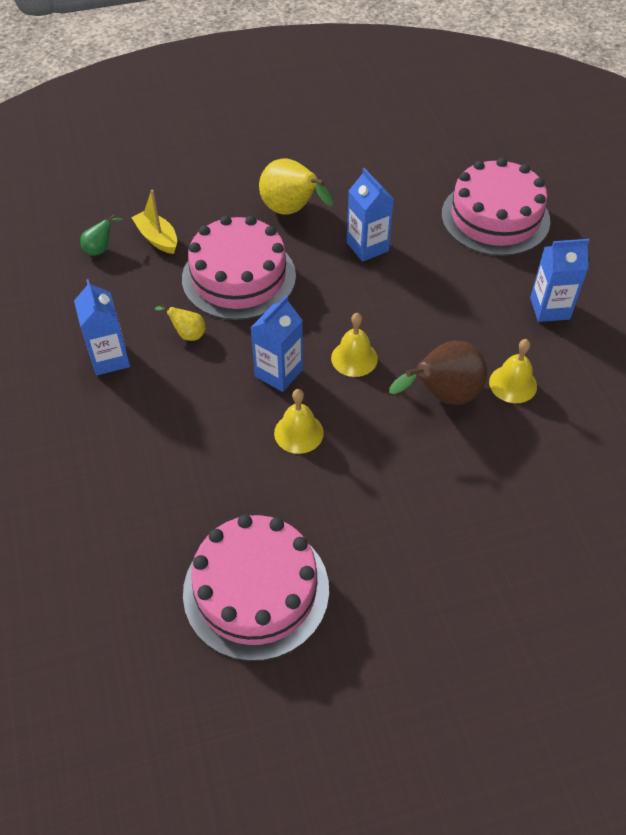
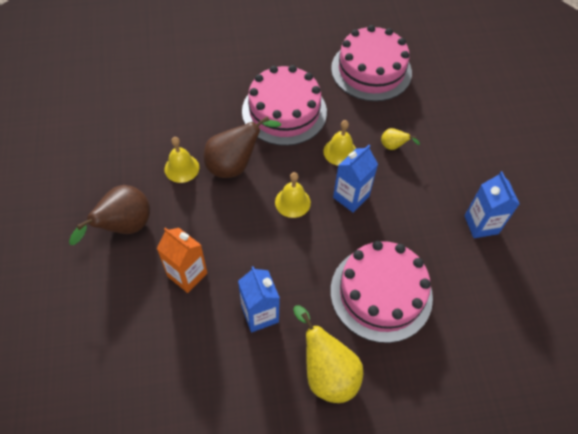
camera: 175 degrees left, 5 degrees up
(100, 249) = (513, 344): green pear -> none
(157, 238) = (460, 351): yellow boat -> none
(187, 334) = (422, 239): yellow pear -> yellow pear (393, 146)
(456, 271) = (187, 274): none -> orange carton
(495, 217) = (126, 336): pink cake -> pink cake (284, 111)
(549, 308) = (124, 227): blue carton -> brown pear

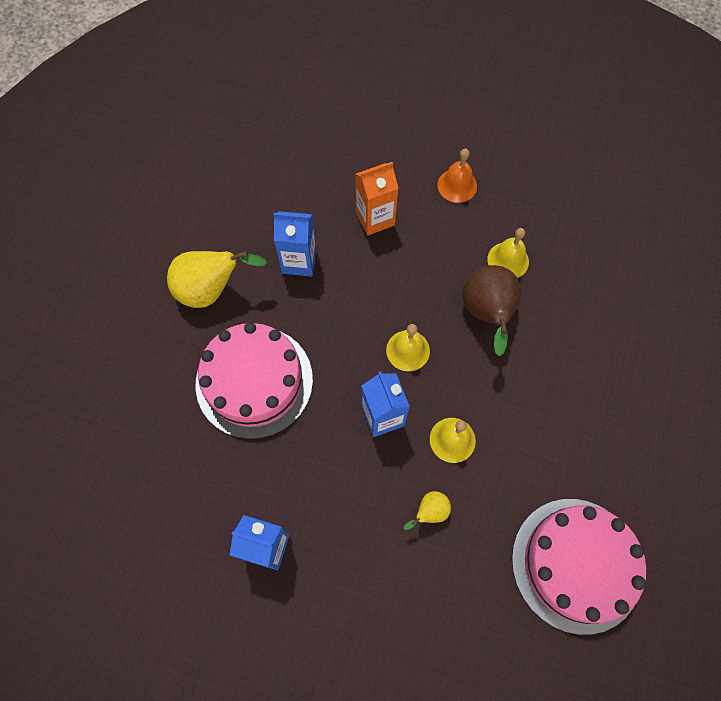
camera: 120 degrees right, 10 degrees up
(124, 227) = (457, 185): brown pear -> orange bell
(284, 111) = (546, 406): pink cake -> none

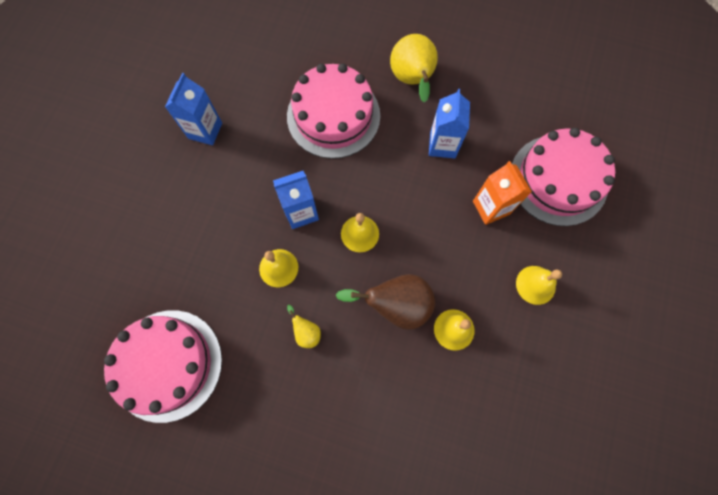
camera: 90 degrees right, 5 degrees up
(343, 155) = (558, 180): none -> pink cake
(429, 511) = (220, 247): yellow pear -> yellow pear (306, 332)
(457, 185) = (535, 285): orange bell -> yellow bell

